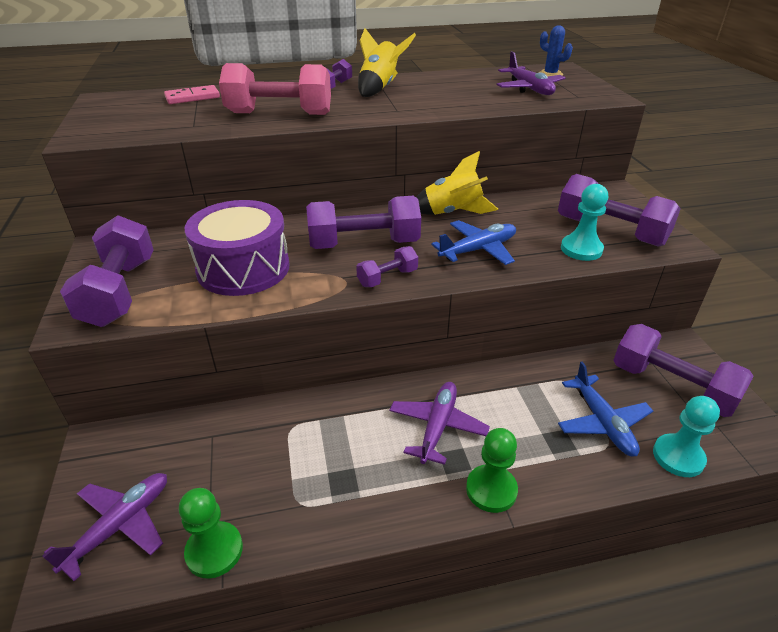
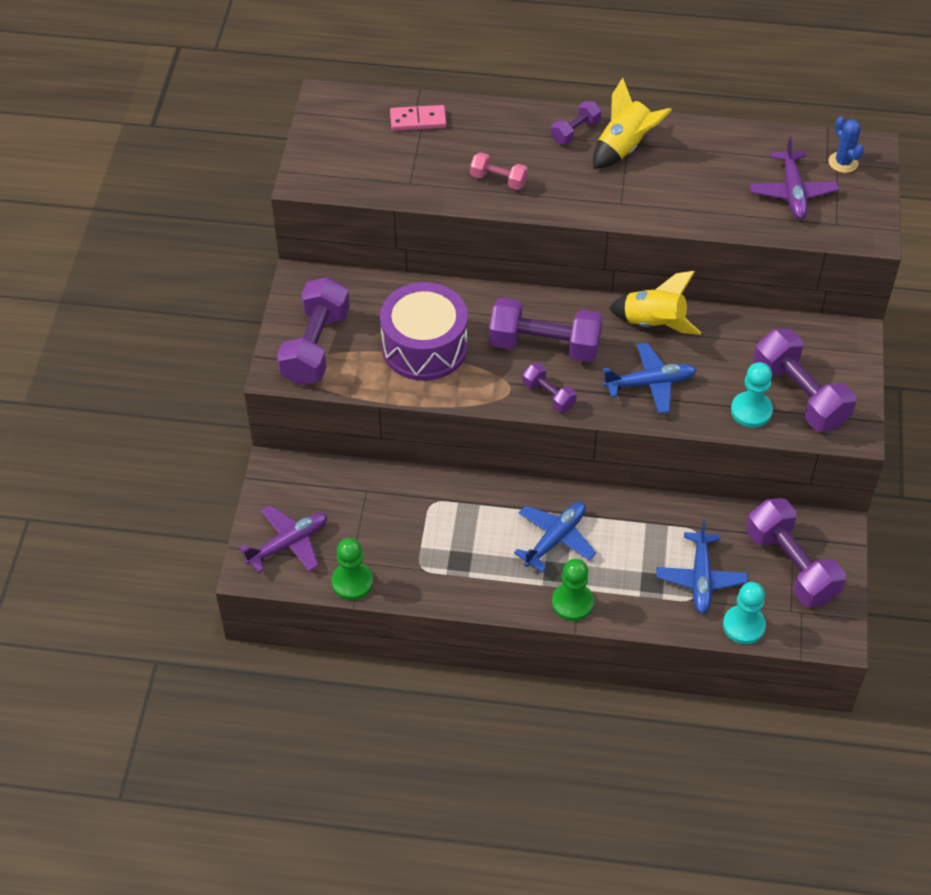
camera: 20 degrees right, 15 degrees up
(279, 113) = (498, 180): pink dumbbell -> pink dumbbell, size x0.51
(387, 278) = (548, 395): purple dumbbell -> purple dumbbell turned 60 degrees clockwise
(437, 426) = (555, 539): purple plane -> blue plane

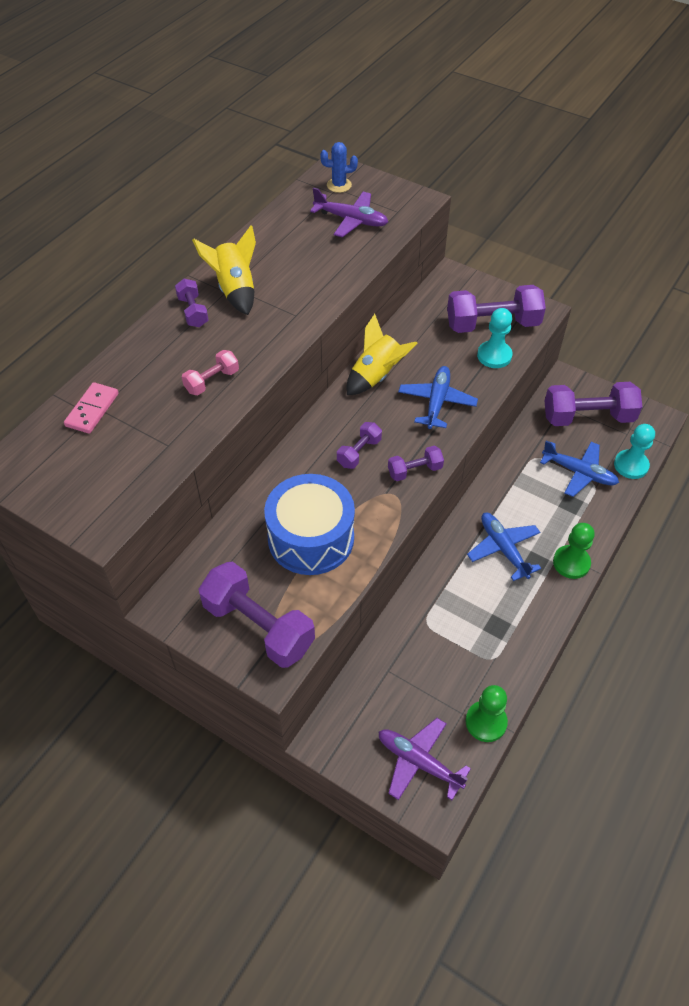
camera: 65 degrees left, 0 degrees up
(288, 544) = (419, 762): purple plane -> purple plane turned 45 degrees counterclockwise
(424, 347) = (311, 538): purple drum -> blue drum
(544, 345) = (359, 452): purple dumbbell -> purple dumbbell, size x0.51

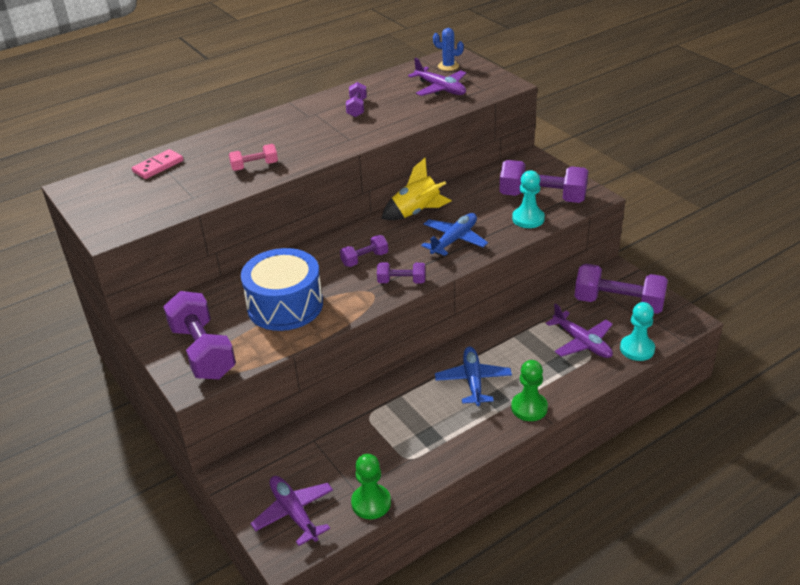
camera: 25 degrees right, 15 degrees down
(193, 312) = (274, 123): purple dumbbell -> purple dumbbell (357, 108)
(235, 290) = (316, 116): yellow rocket -> none
(579, 473) = (582, 342): blue plane -> purple plane

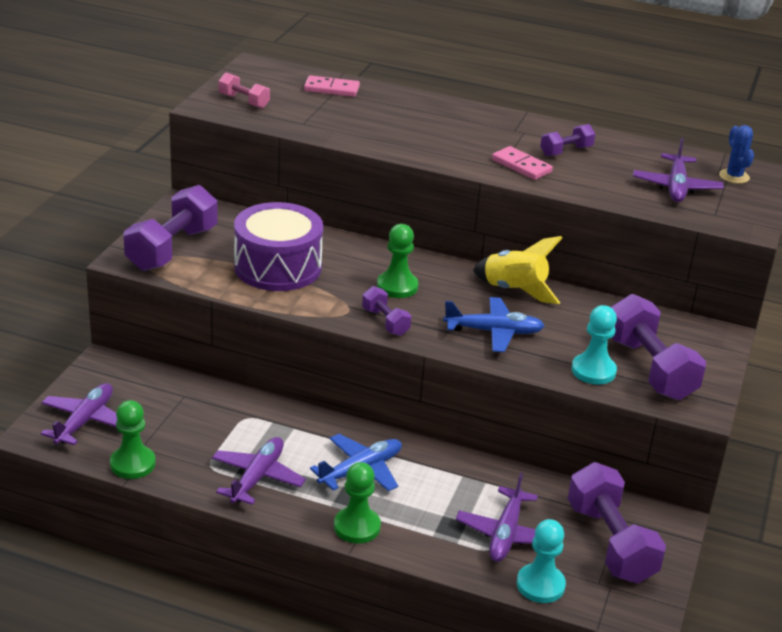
camera: 50 degrees right, 5 degrees down
(254, 166) = (388, 134): pink dumbbell -> pink dumbbell (244, 101)
(285, 305) = (278, 267): blue drum -> purple drum
(357, 131) = (521, 166): none -> pink domino
(364, 259) = (397, 286): purple dumbbell -> green pawn
(441, 437) = (257, 477): none -> purple plane

